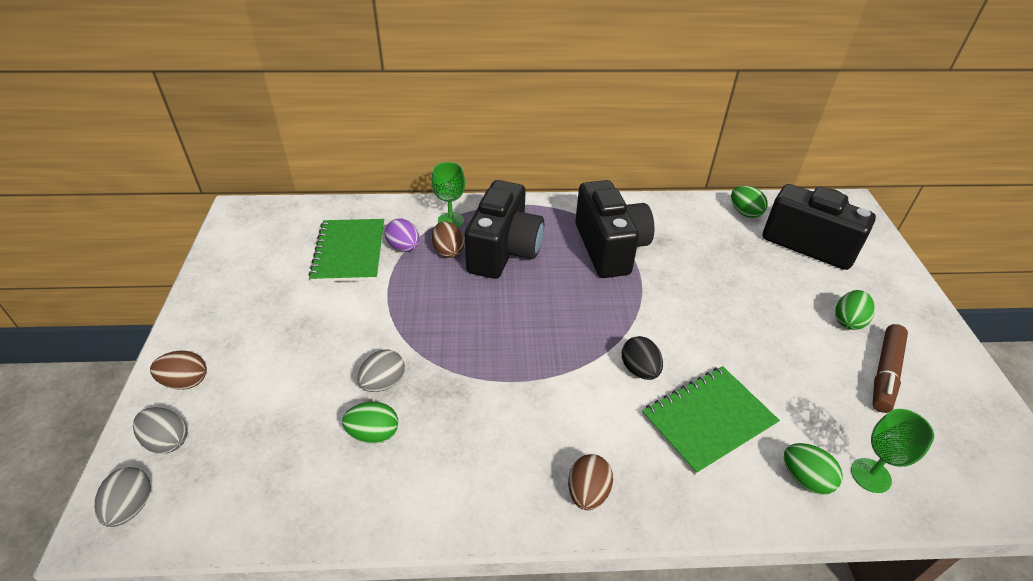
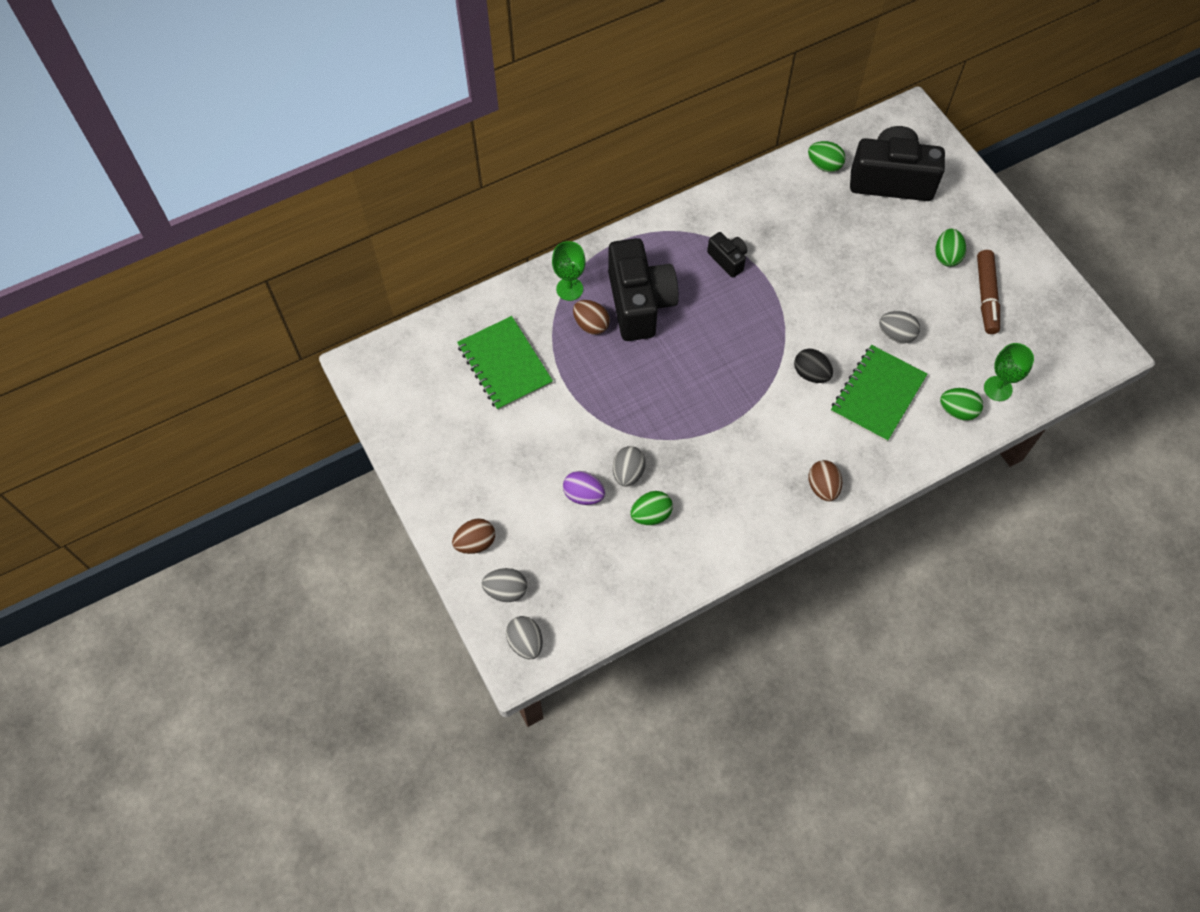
camera: 25 degrees left, 20 degrees up
(404, 247) = (549, 338): purple egg -> purple egg (583, 495)
(610, 248) = (728, 260): black camera -> black camera, size x0.47
(758, 370) = (896, 334): none -> grey egg

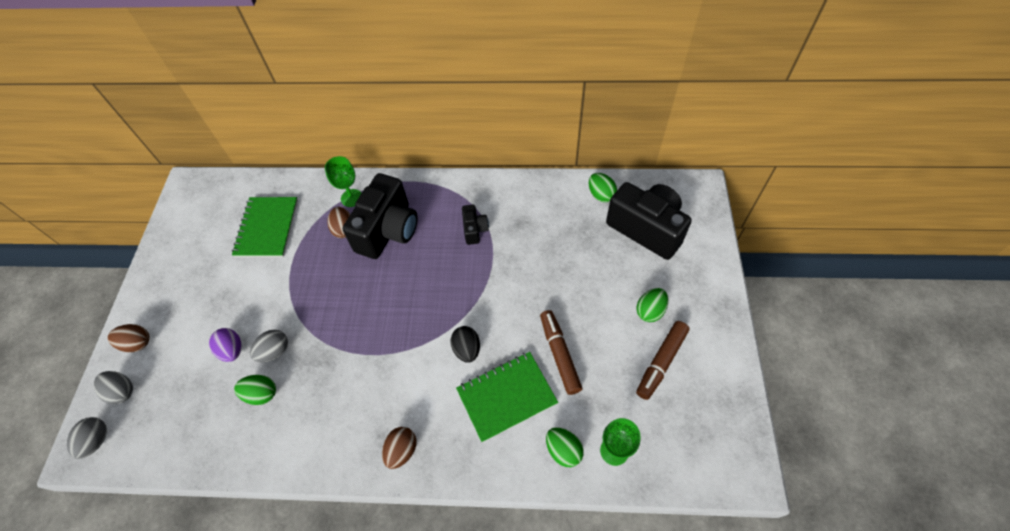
camera: 35 degrees right, 5 degrees down
(896, 334) = (559, 354): grey egg -> brown marker

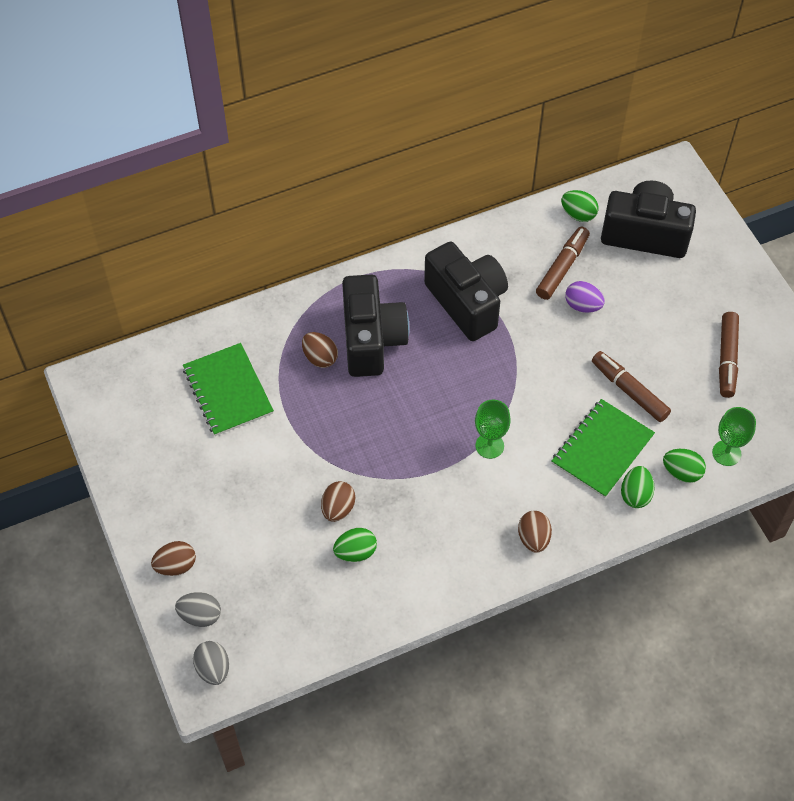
camera: 30 degrees left, 0 degrees up
(232, 350) = (290, 527): purple egg -> purple egg (583, 306)
(274, 351) = (338, 508): grey egg -> brown egg
(351, 198) = (303, 320): green goblet -> green goblet (489, 446)
(467, 349) = (536, 423): black egg -> none
(474, 230) = (467, 302): black camera -> black camera, size x2.11
(564, 231) = (562, 267): none -> brown marker
(650, 311) = (692, 315): green egg -> green egg (635, 494)

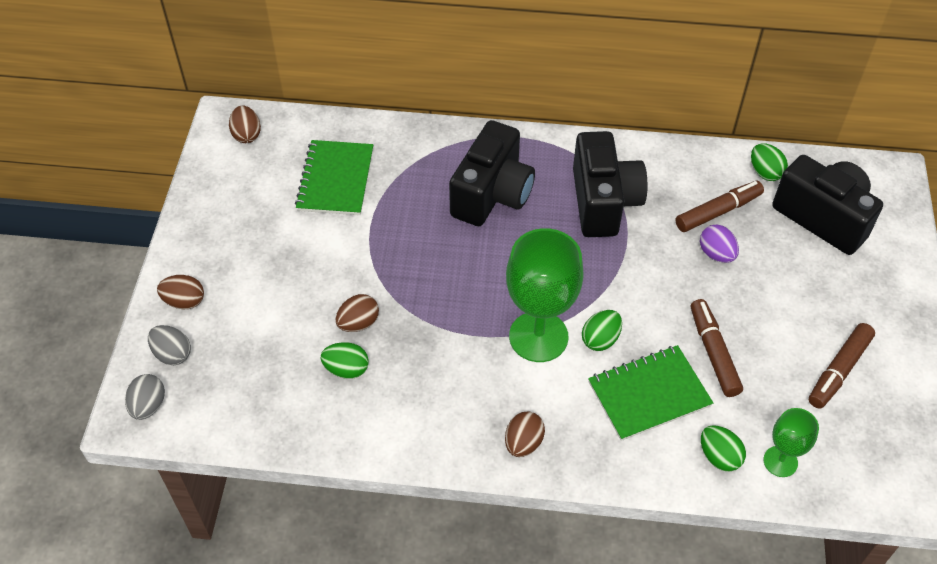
camera: 30 degrees right, 5 degrees down
(320, 357) = (435, 188): brown egg -> brown egg (247, 135)
(489, 446) = (538, 336): green goblet -> green goblet, size x1.88
(635, 494) = (655, 454): green egg -> green egg (600, 339)

